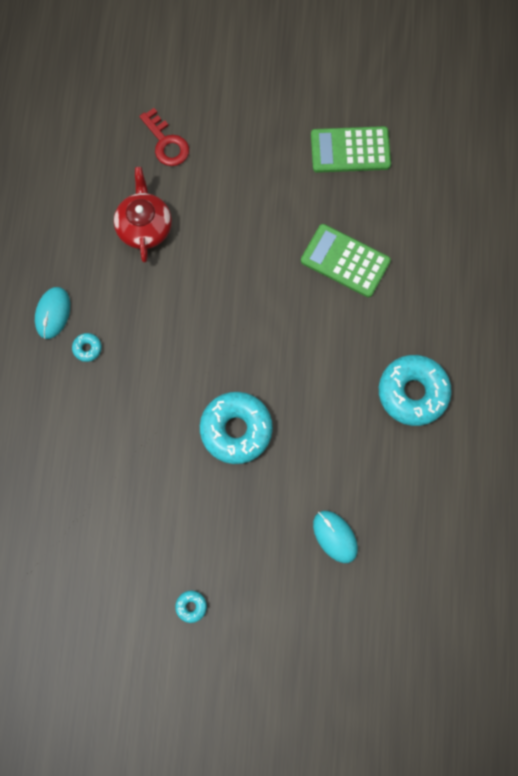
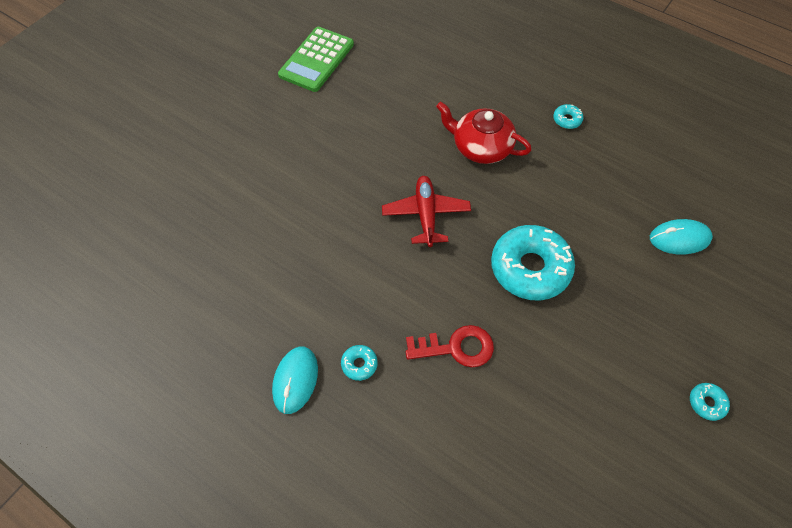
camera: 60 degrees left, 15 degrees down
(53, 313) = (295, 380): turquoise mouse -> turquoise mouse turned 60 degrees clockwise
(144, 226) = (264, 244): red teapot -> red teapot (480, 147)
(166, 143) = (194, 185): red key -> red key (456, 347)
(240, 327) = (426, 214): none -> red plane
(345, 261) = (415, 109): green calculator -> none
(413, 392) = (567, 120): turquoise donut -> turquoise donut, size x0.42

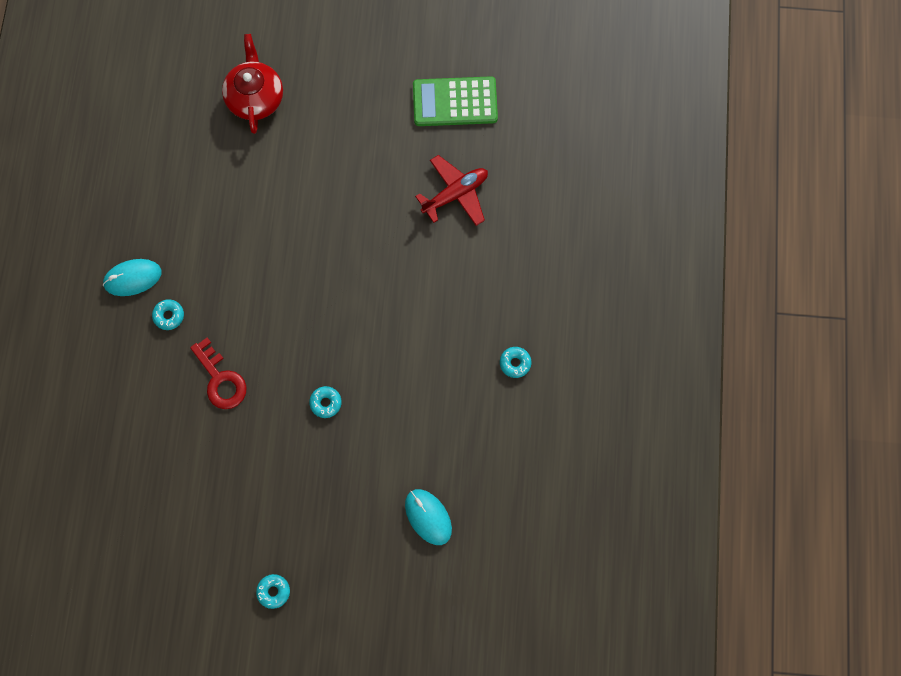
camera: 60 degrees right, 15 degrees up
(426, 214) = (333, 292): red plane -> red plane (455, 194)
(480, 147) = (434, 301): red teapot -> red teapot (255, 97)
(530, 268) = (326, 403): turquoise donut -> turquoise donut, size x0.42

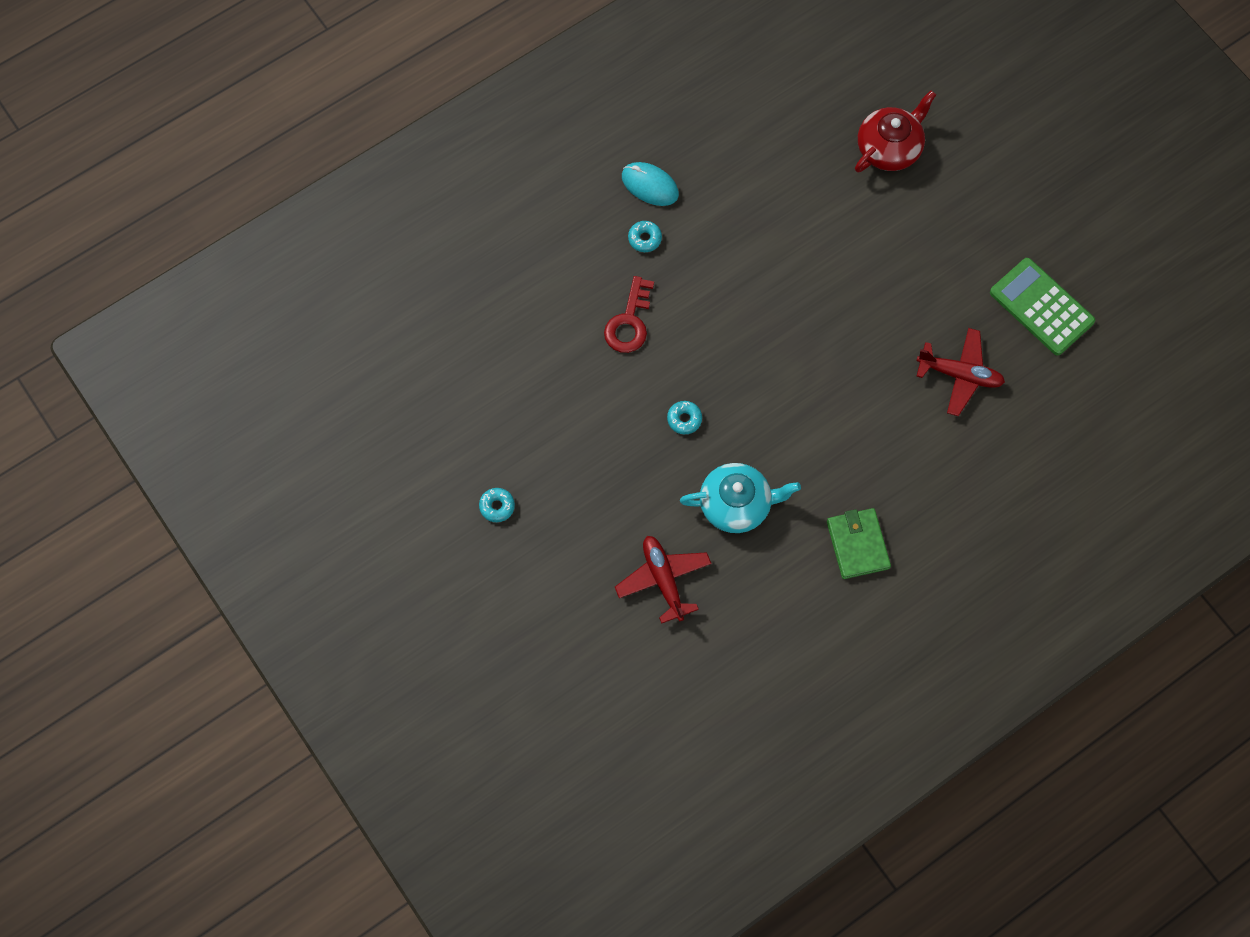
camera: 50 degrees right, 5 degrees down
(417, 419) = (736, 504): none -> turquoise teapot
(428, 517) = (663, 579): turquoise mouse -> red plane
(515, 363) = (857, 544): turquoise donut -> green wallet

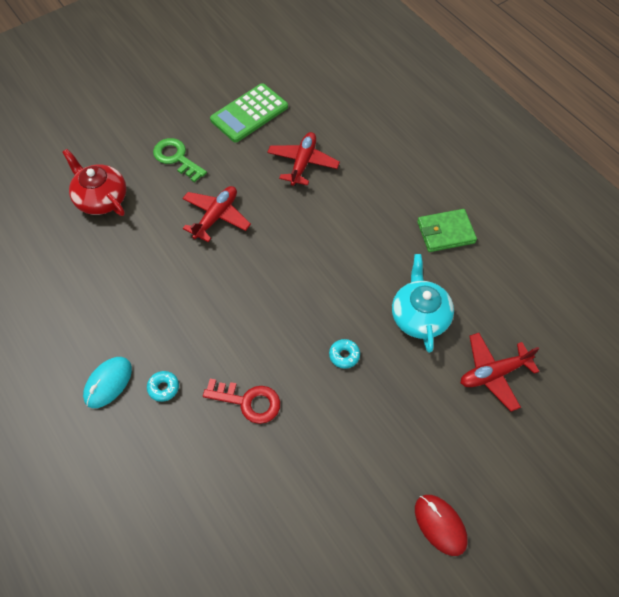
camera: 90 degrees left, 10 degrees down
(497, 506) = (440, 525): turquoise donut -> red mouse
(869, 276) = (216, 217): none -> red plane
(958, 225) = (176, 158): none -> green key

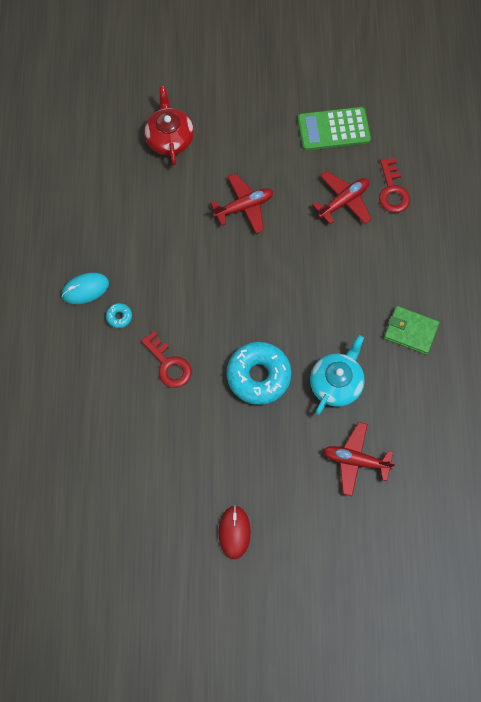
camera: 35 degrees right, 10 degrees up
(176, 158) = (248, 136): green key -> none
(337, 133) = (392, 190): none -> red key
(344, 355) = (258, 376): turquoise donut -> turquoise donut, size x2.41

